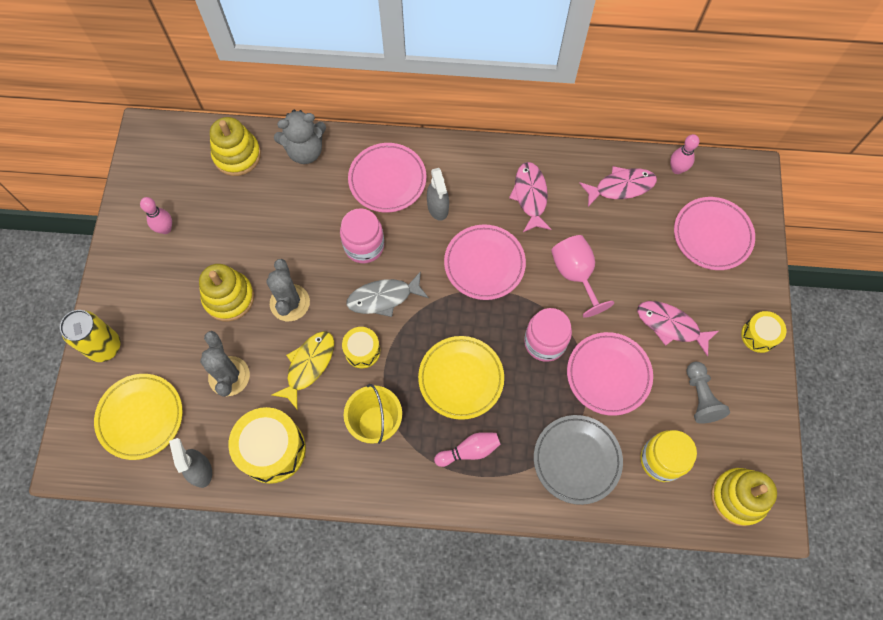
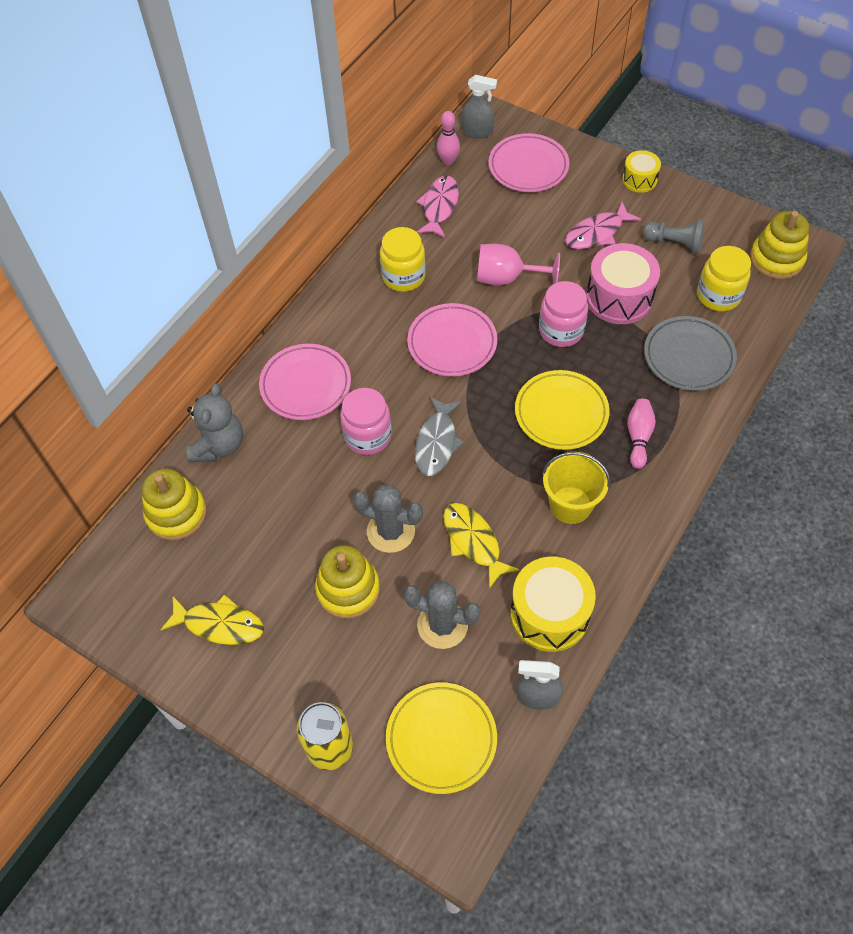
camera: 60 degrees left, 10 degrees down
(165, 229) = (219, 624): pink bowling pin -> yellow fish
(362, 351) = (484, 485): yellow drum -> none
(438, 207) = (366, 355): grey spray bottle -> grey spray bottle (477, 131)
(530, 196) = (403, 276): pink fish -> yellow jar
(608, 375) = (619, 298): pink plate -> pink drum

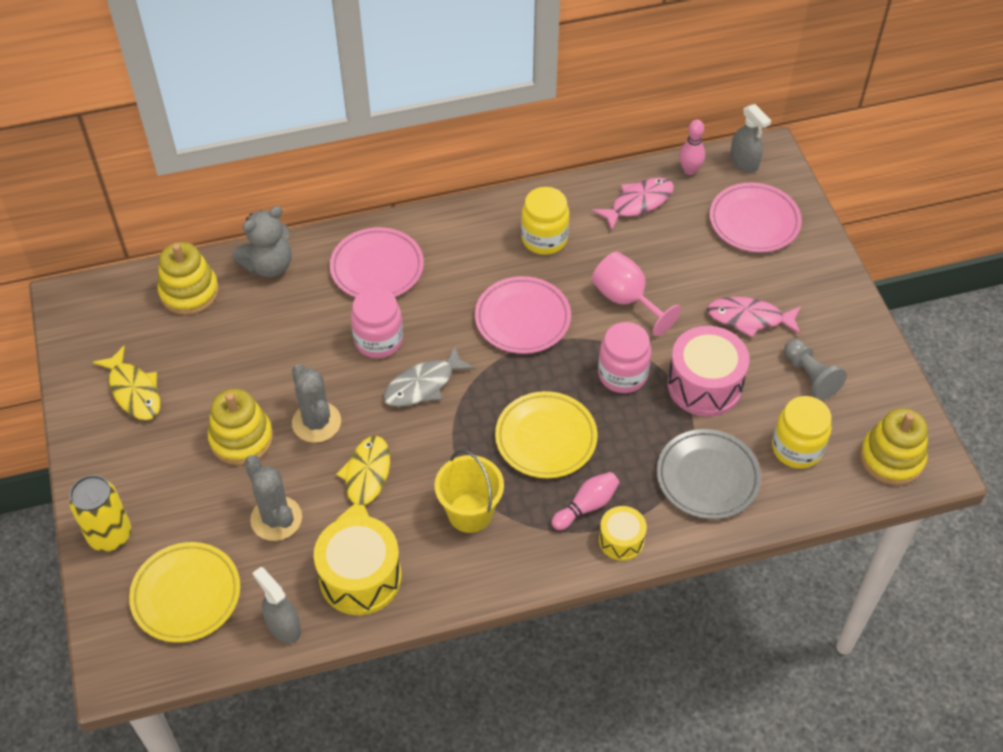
camera: 40 degrees right, 5 degrees down
(639, 179) = (844, 300): yellow drum -> yellow drum (621, 540)

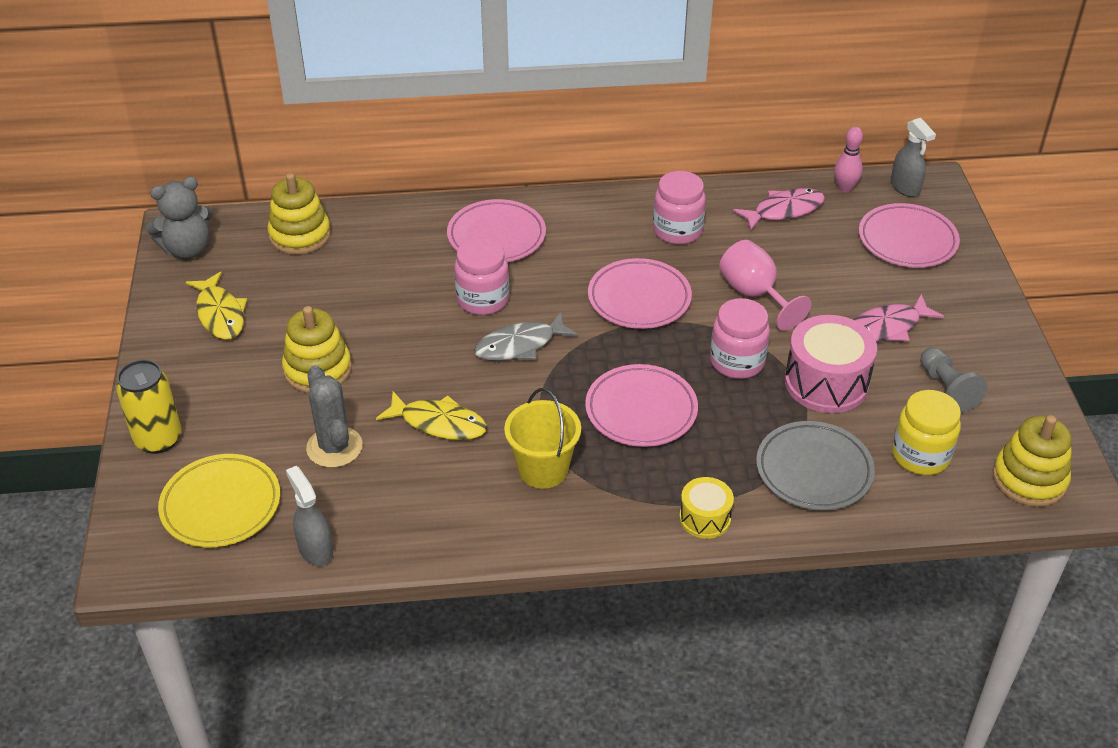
camera: 10 degrees right, 10 degrees down
(269, 265) = (386, 222): grey teddy bear -> grey teddy bear (187, 249)
(316, 422) = (399, 365): grey cactus -> none
(360, 577) = (409, 514): yellow drum -> none
(366, 479) = (439, 423): yellow fish -> yellow fish turned 90 degrees clockwise
(544, 239) = (677, 231): yellow jar -> pink jar
(546, 438) = (641, 410): yellow plate -> pink plate
(586, 506) = (672, 480): pink bowling pin -> none
(749, 318) = (887, 327): pink fish -> pink fish turned 45 degrees counterclockwise

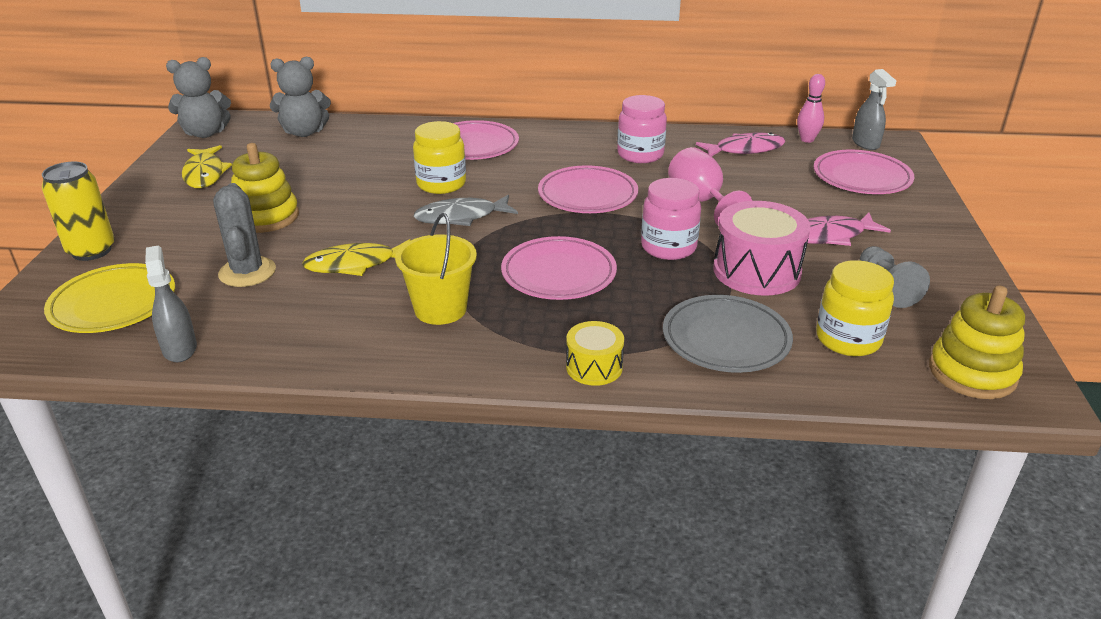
camera: 10 degrees right, 10 degrees down
(300, 235) = (304, 132): yellow stacking toy -> grey teddy bear
(439, 423) = (356, 264): yellow fish -> yellow fish turned 135 degrees clockwise
(482, 300) = (441, 184): pink jar -> yellow jar

